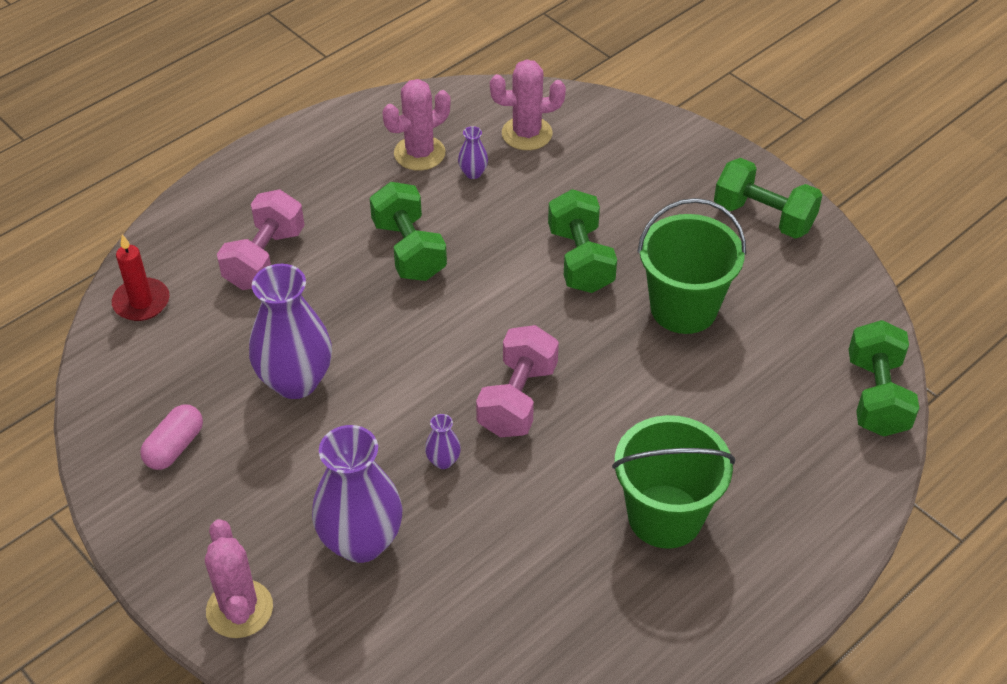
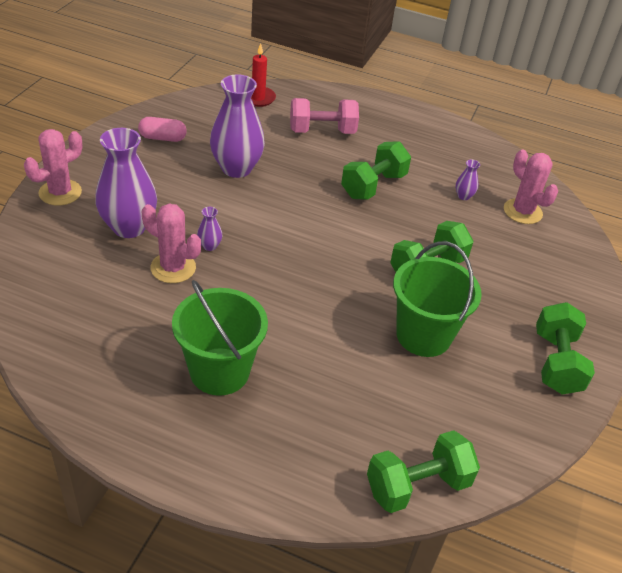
camera: 60 degrees right, 5 degrees down
(419, 153) = (459, 168): pink cactus -> pink cactus (173, 268)
(517, 399) = (281, 267): pink dumbbell -> none

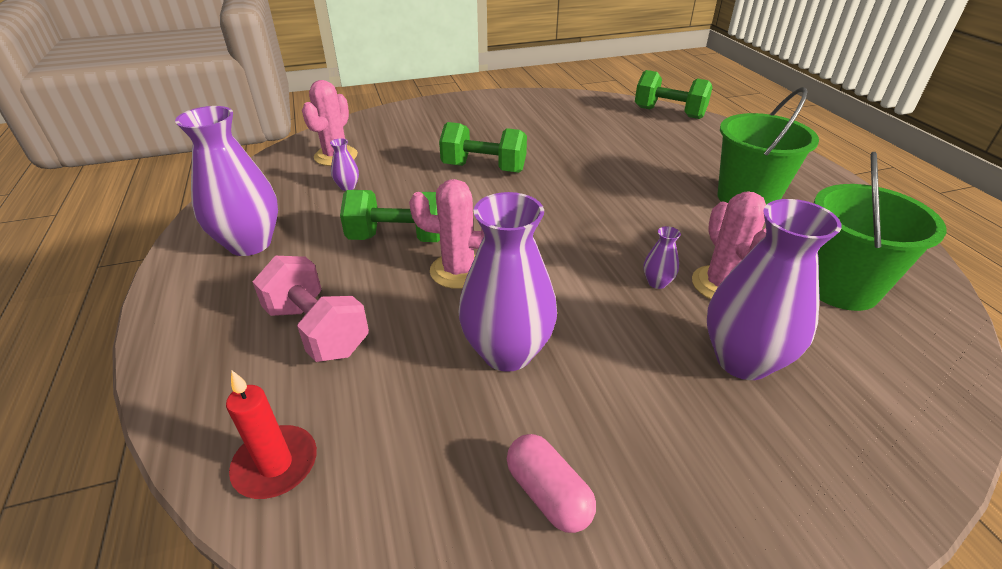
camera: 125 degrees left, 5 degrees down
(60, 192) = (831, 493): pink cactus -> pink cactus (458, 271)
(423, 335) = (560, 146): green bucket -> green bucket (840, 287)
(427, 140) = (250, 243): none -> purple vase
(556, 363) = (504, 105): green dumbbell -> none

